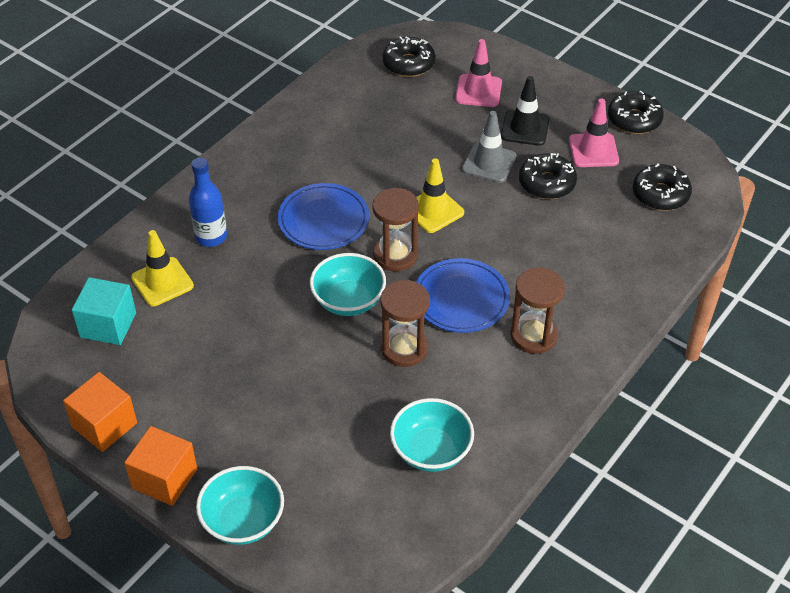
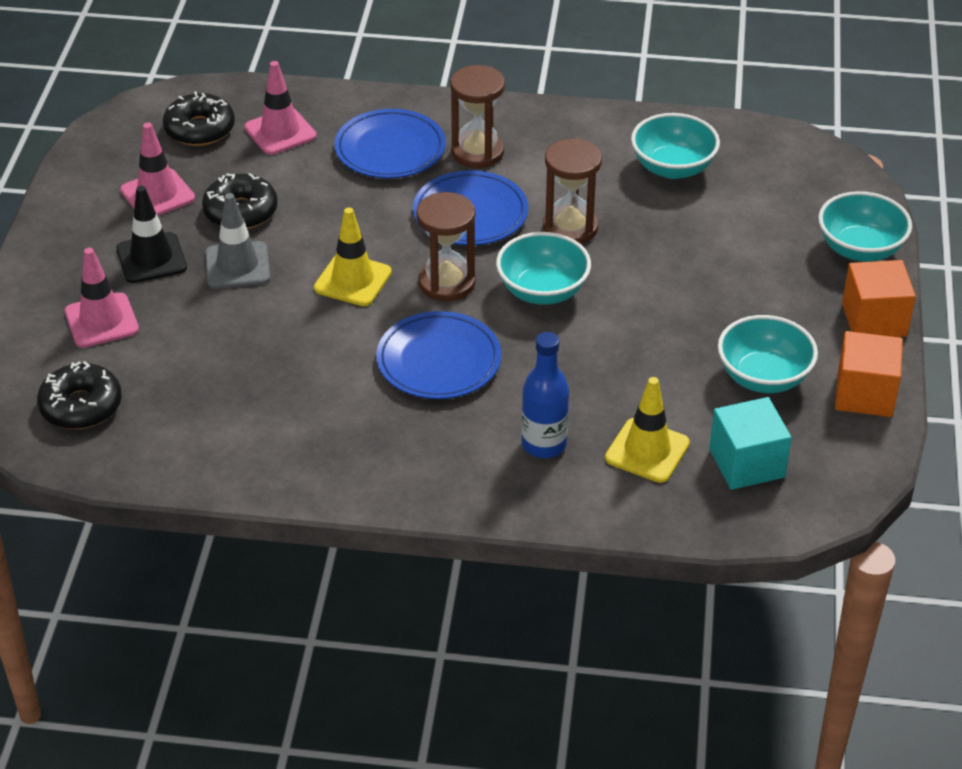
camera: 120 degrees left, 5 degrees down
(169, 377) = (763, 377): none -> turquoise bowl
(570, 286) = (390, 149): none -> blue plate
(631, 234) = (280, 132): none -> pink traffic cone
(634, 119) = (77, 180): black donut -> none

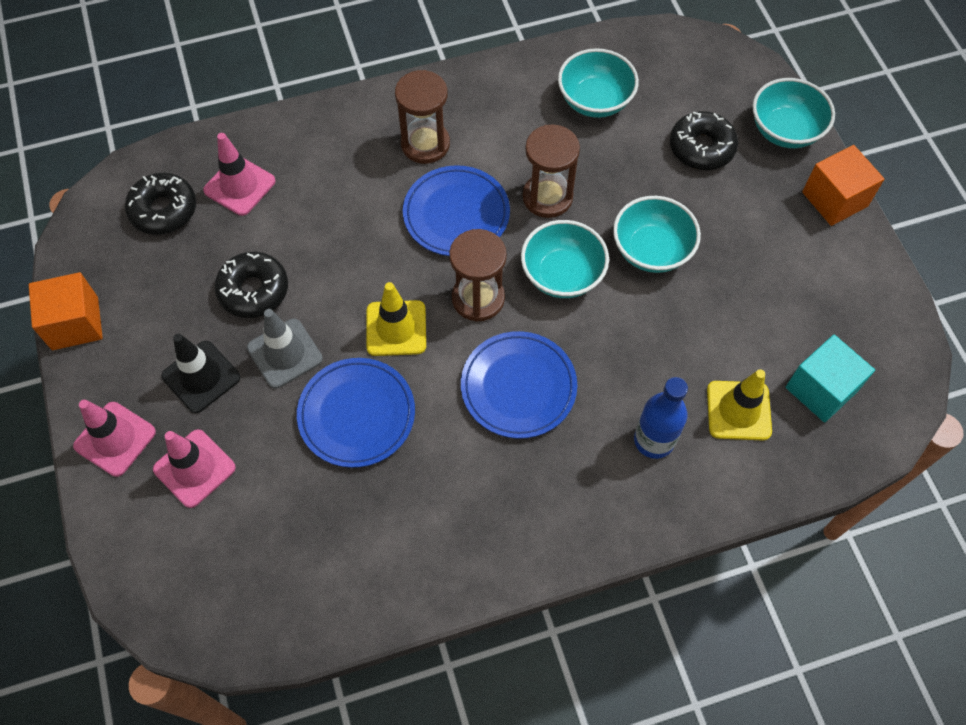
camera: 25 degrees left, 20 degrees up
(81, 406) = (230, 576): black donut -> black donut (701, 148)
(157, 194) = (166, 300): pink traffic cone -> pink traffic cone (115, 439)
(390, 149) = (348, 169): blue plate -> blue plate (357, 414)
(763, 377) = (785, 293): turquoise bowl -> turquoise bowl (651, 250)
(864, 394) = (869, 279): orange cube -> orange cube (75, 323)

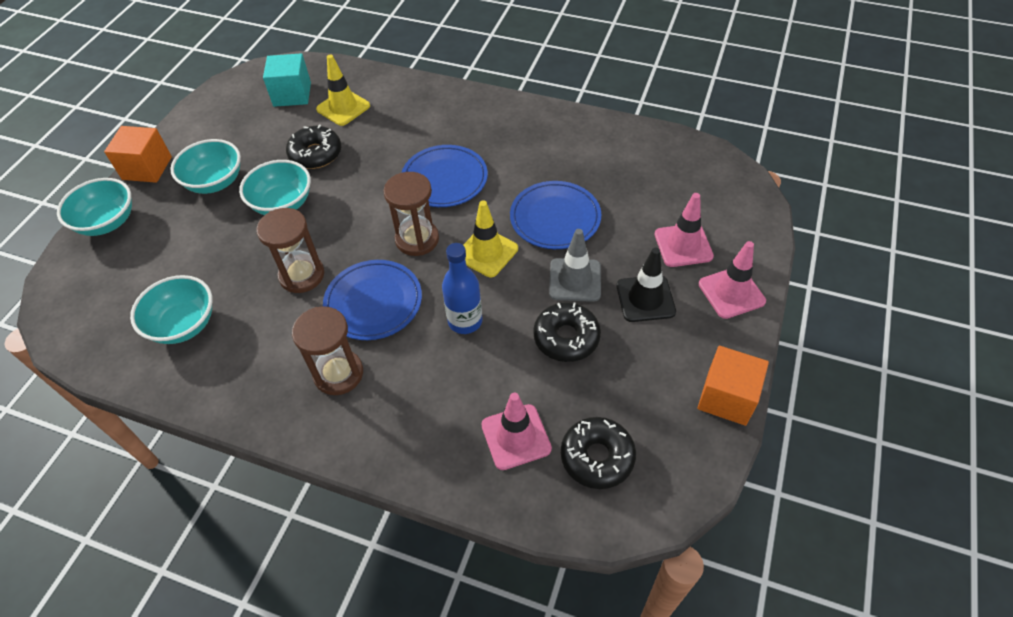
camera: 140 degrees left, 10 degrees down
(562, 275) = (351, 222): turquoise bowl -> turquoise bowl (215, 182)
(654, 440) = (401, 119): blue bottle -> blue bottle (465, 321)
(701, 148) = (168, 244): black donut -> black donut (315, 154)

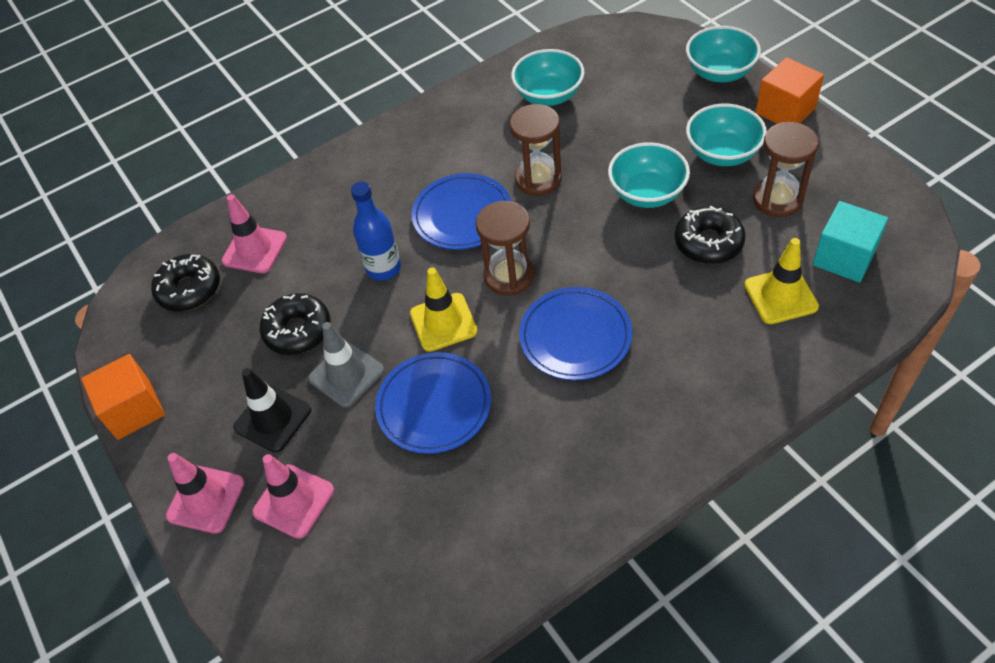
camera: 130 degrees right, 0 degrees up
(338, 374) = (413, 169): brown hourglass -> brown hourglass (777, 199)

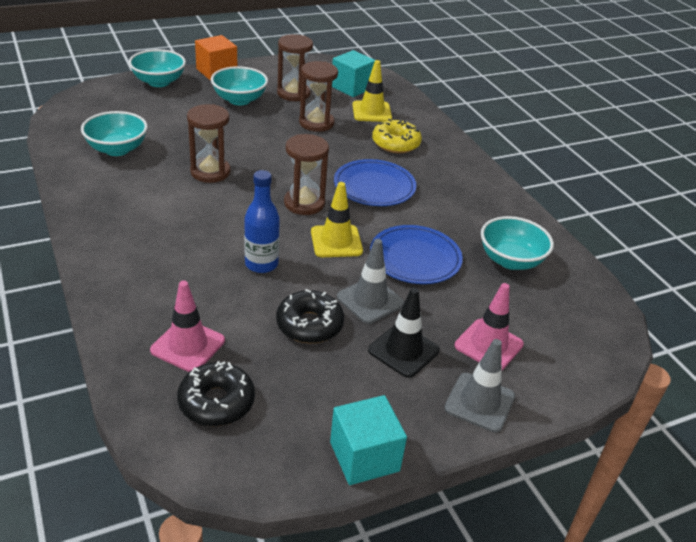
camera: 90 degrees left, 15 degrees down
(134, 409) = (364, 456): orange cube -> turquoise cube
(206, 499) = (479, 402): pink traffic cone -> grey traffic cone
(462, 215) = (225, 214): blue plate -> none
(647, 193) = (257, 133): turquoise bowl -> turquoise bowl (510, 260)
(702, 341) = (395, 143): none -> yellow donut
(708, 242) = (316, 123): black donut -> brown hourglass

